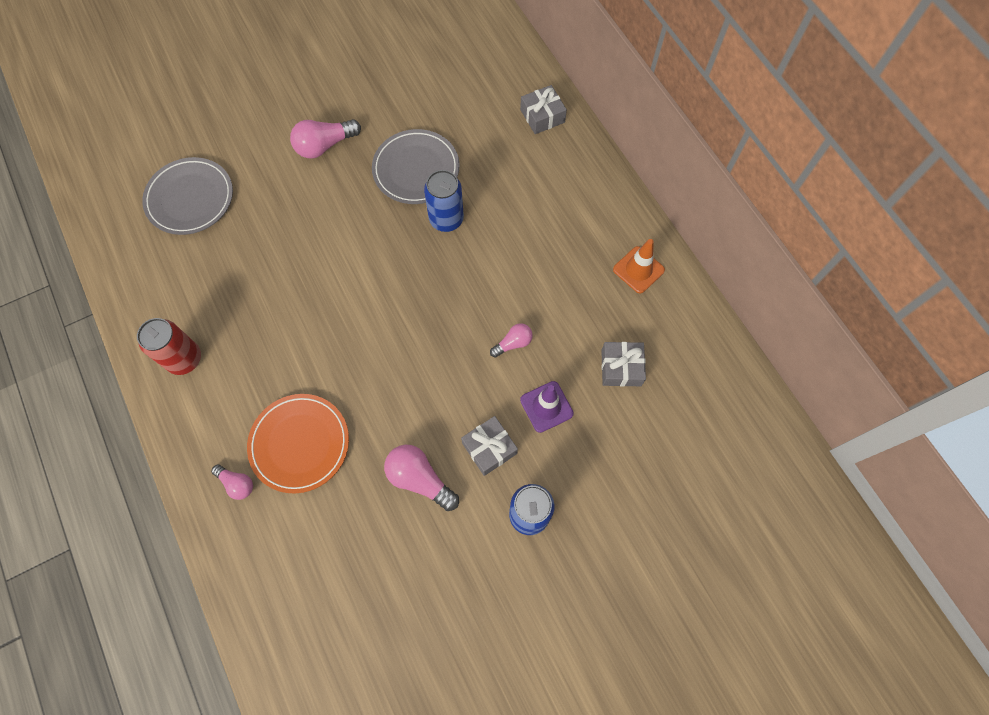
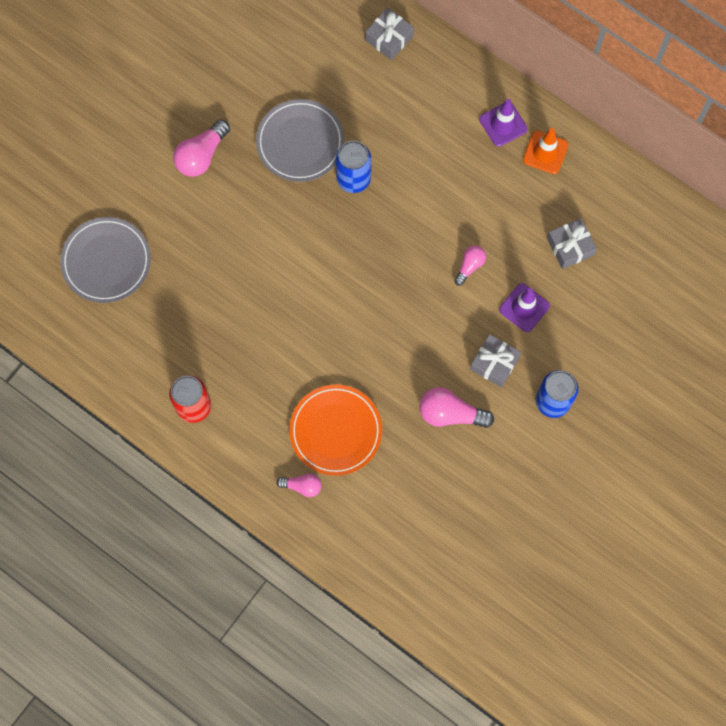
camera: 25 degrees left, 5 degrees up
(610, 228) = (503, 124): none -> purple traffic cone

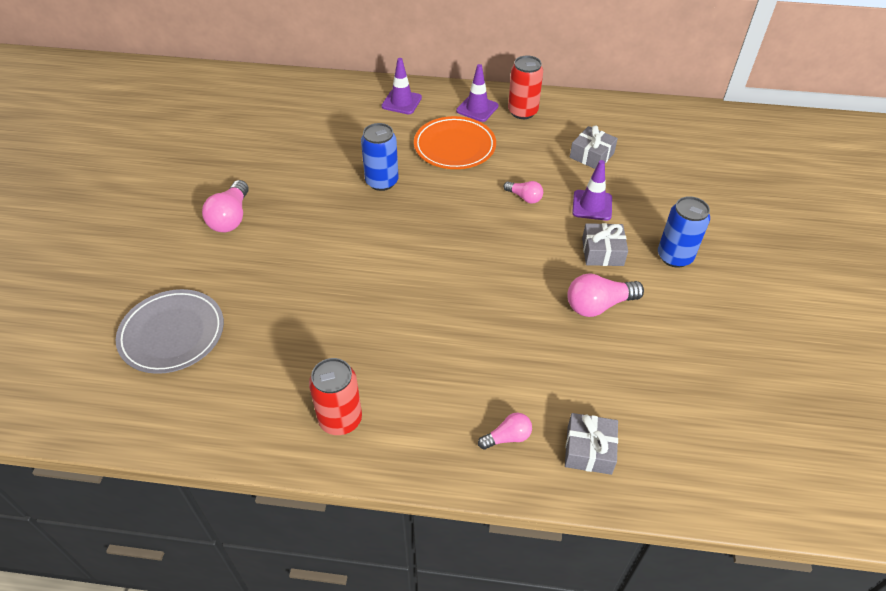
camera: 30 degrees left, 25 degrees down
(300, 142) = (318, 177): grey plate -> none
(335, 431) = (504, 370): orange plate -> orange plate (454, 146)
(389, 38) = (350, 94): grey gift -> grey gift (589, 450)
(433, 76) = (401, 102): none -> purple traffic cone
(470, 266) = (524, 197): pink light bulb -> pink light bulb turned 120 degrees clockwise
(545, 152) = (522, 112): orange traffic cone -> red can

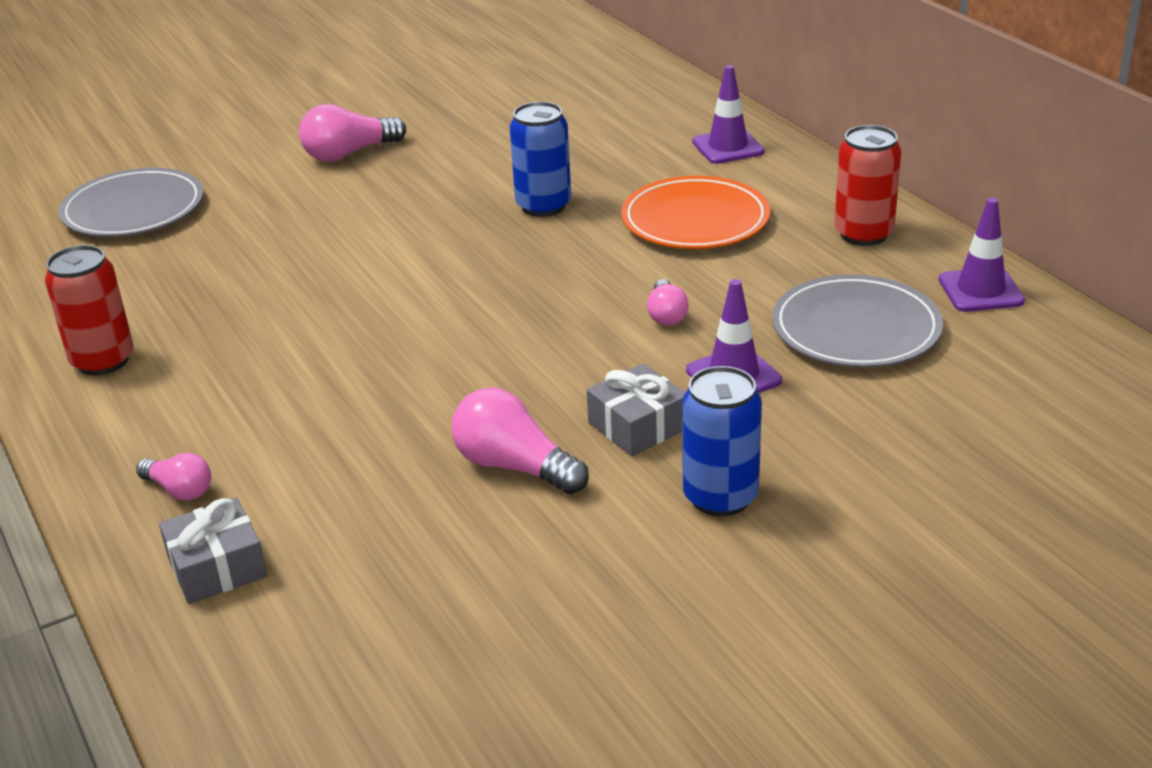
camera: 55 degrees right, 15 degrees down
(477, 108) = (808, 200): purple traffic cone -> purple traffic cone (980, 290)
(591, 155) = (856, 329): grey gift -> grey plate

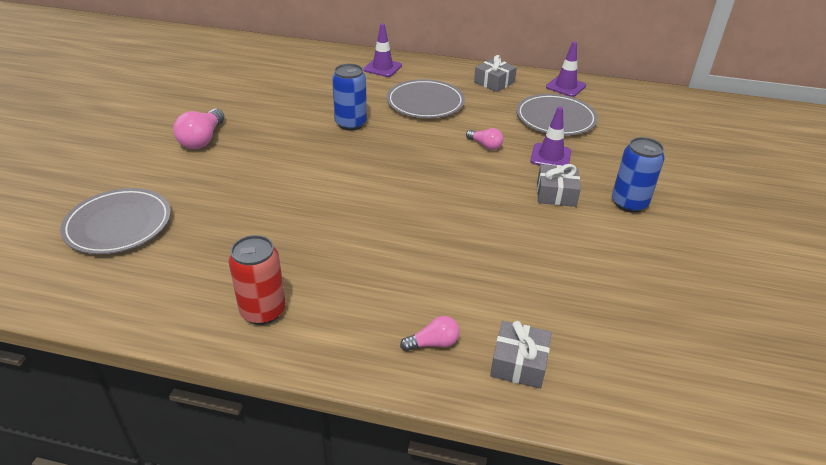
camera: 50 degrees left, 5 degrees up
(514, 466) = (546, 237): pink light bulb -> none
(695, 220) = (425, 103): orange plate -> grey plate
(863, 234) = (494, 82): red can -> grey gift

